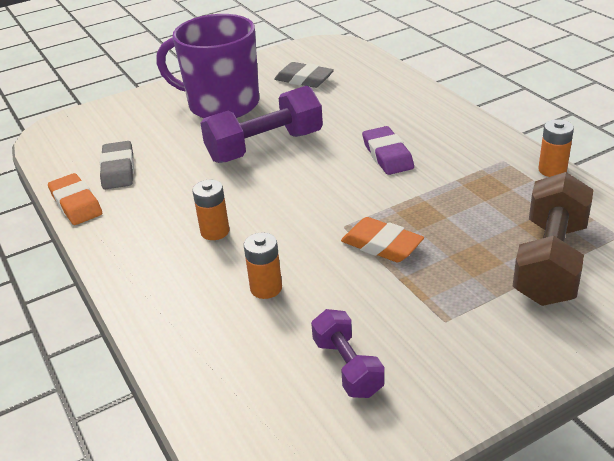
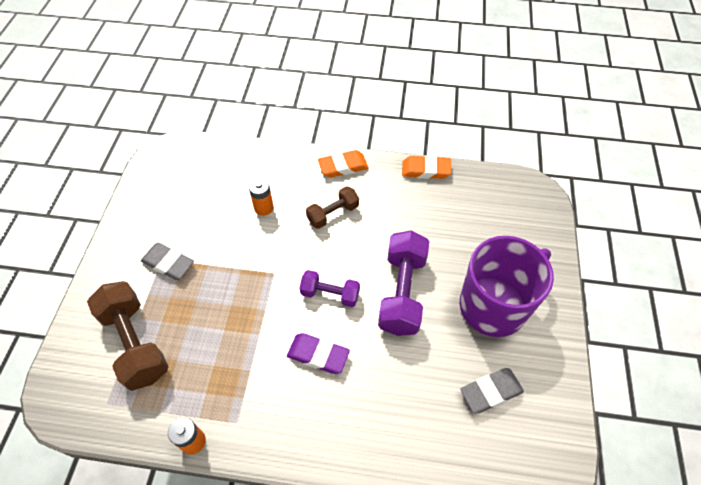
camera: 125 degrees right, 20 degrees up
(118, 169) = (448, 203): grey eraser -> grey eraser (168, 263)
(215, 231) = (333, 214): orange battery -> brown dumbbell
(347, 367) = (183, 204): purple dumbbell -> purple dumbbell (330, 294)
(381, 245) = (238, 277): orange eraser -> orange eraser (343, 166)

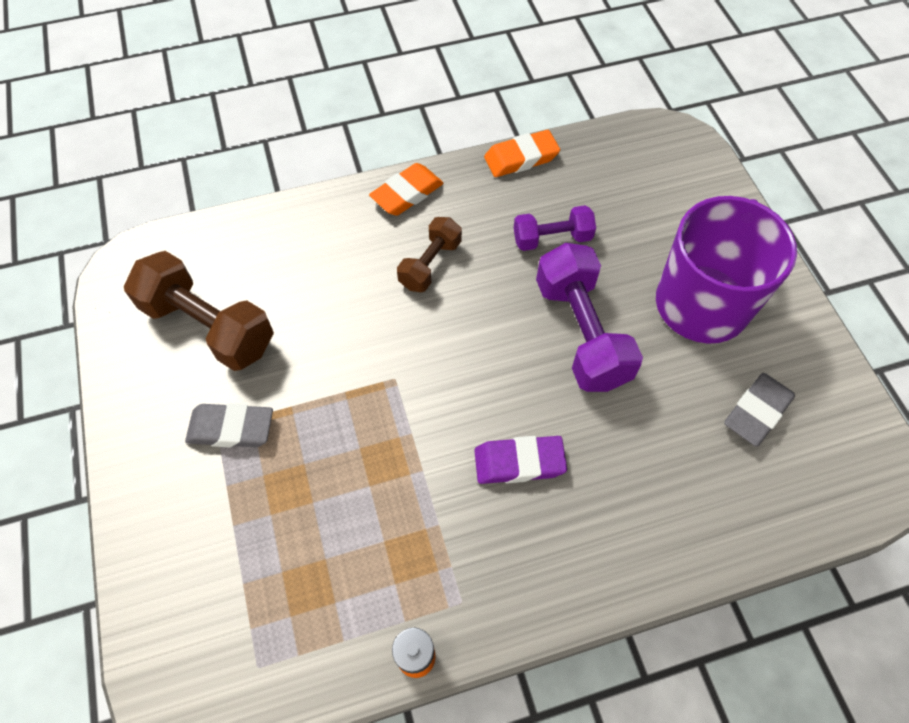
camera: 25 degrees left, 5 degrees up
(135, 343) = (249, 562): brown dumbbell -> brown dumbbell (209, 326)
(263, 208) = (327, 293): orange battery -> none
(330, 294) = (489, 375): purple dumbbell -> purple dumbbell (552, 238)

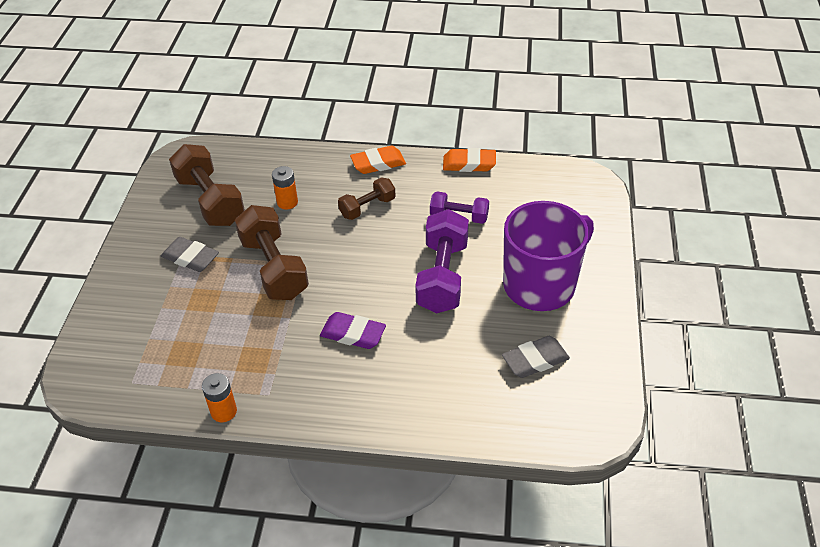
camera: 25 degrees right, 15 degrees down
(319, 292) = (287, 202): none -> orange battery
(358, 401) = (274, 268): none -> brown dumbbell

